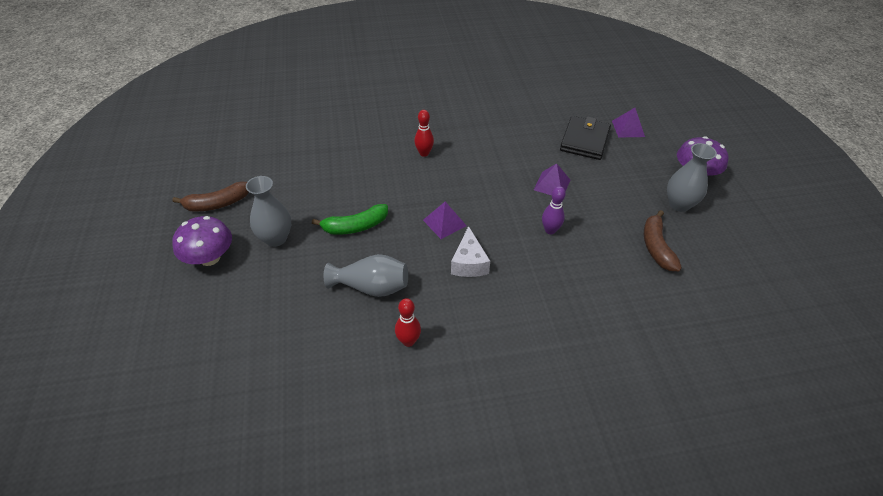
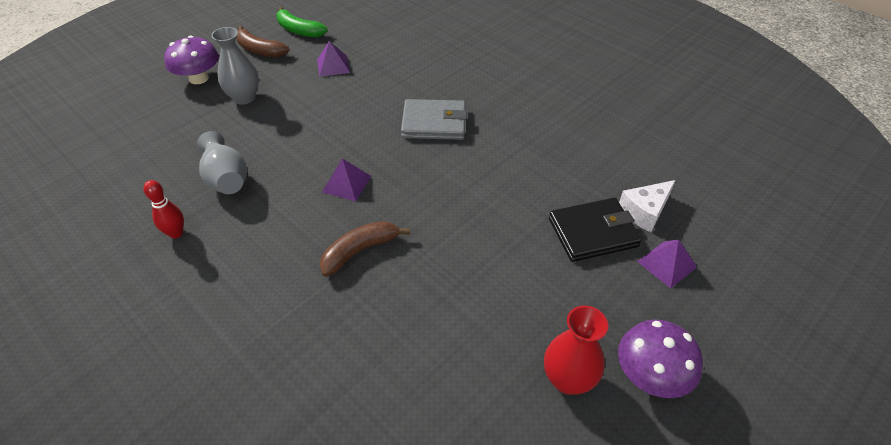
camera: 55 degrees right, 0 degrees up
(355, 226) = (294, 132): green banana -> green banana (299, 30)
(424, 153) = (434, 123): red bowling pin -> grey wallet
(469, 263) = (304, 227): white cheese -> white cheese (645, 212)
(550, 230) = (404, 269): purple bowling pin -> none
(552, 184) = (482, 238): purple pyramid -> purple pyramid (333, 66)
(656, 247) = (461, 384): brown banana -> brown banana (359, 251)
(679, 204) = (568, 379): grey vase -> red vase

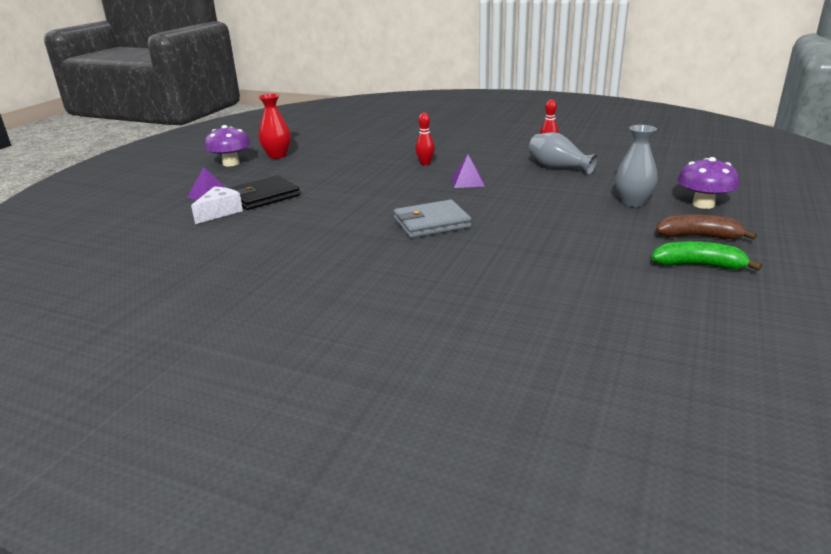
camera: 160 degrees right, 20 degrees down
(333, 66) = (593, 241): purple pyramid -> none
(359, 251) = (425, 163): brown banana -> red bowling pin

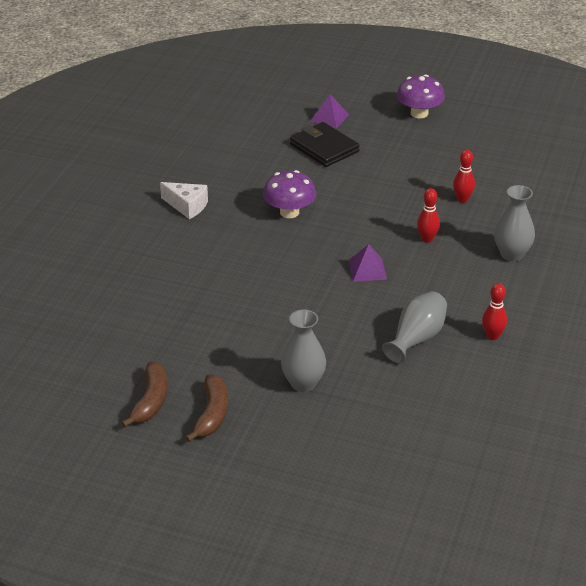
camera: 85 degrees right, 10 degrees up
(219, 212) = (286, 131): white cheese -> white cheese (187, 206)
(277, 155) = (447, 137): red vase -> none
(372, 153) = (462, 199): none -> red bowling pin
(431, 223) = (255, 248): grey wallet -> none
(448, 142) = (512, 254): none -> grey vase
(698, 265) = (151, 401): green banana -> brown banana
(703, 204) = (296, 436): purple mushroom -> purple mushroom (289, 212)

